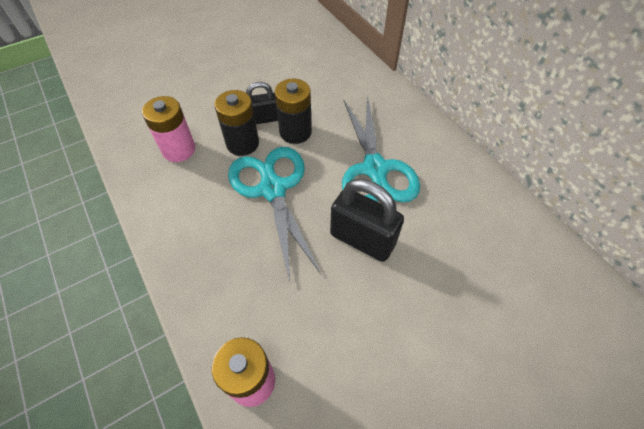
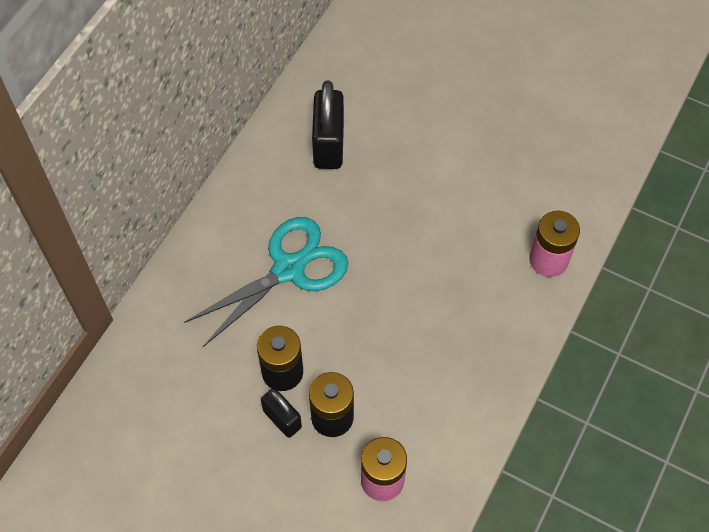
camera: 120 degrees left, 5 degrees up
(273, 189) = (373, 349): turquoise scissors -> none
(362, 239) = (378, 243): black padlock -> black padlock (328, 144)

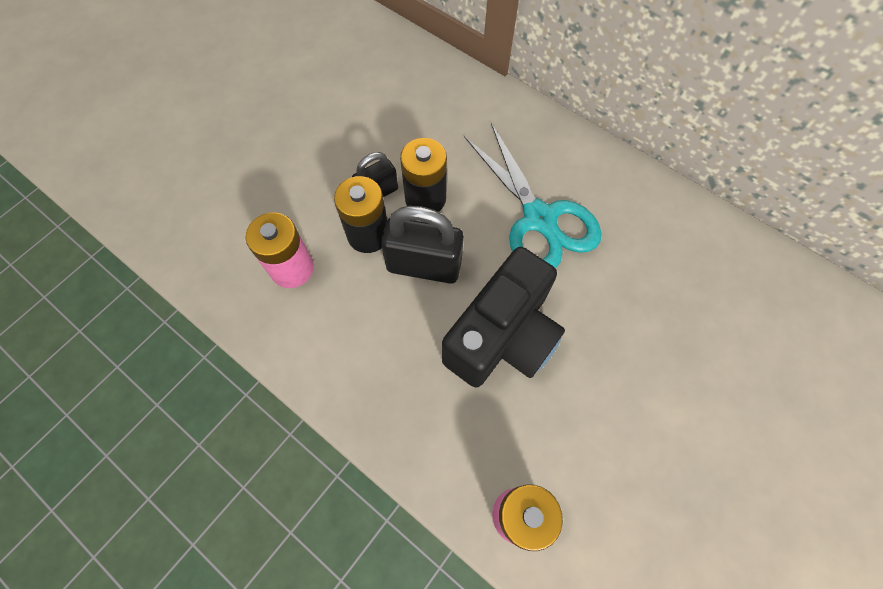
camera: 100 degrees right, 5 degrees up
(328, 144) = (699, 280): black padlock -> black padlock (424, 265)
(411, 286) = (502, 336): none -> black camera

